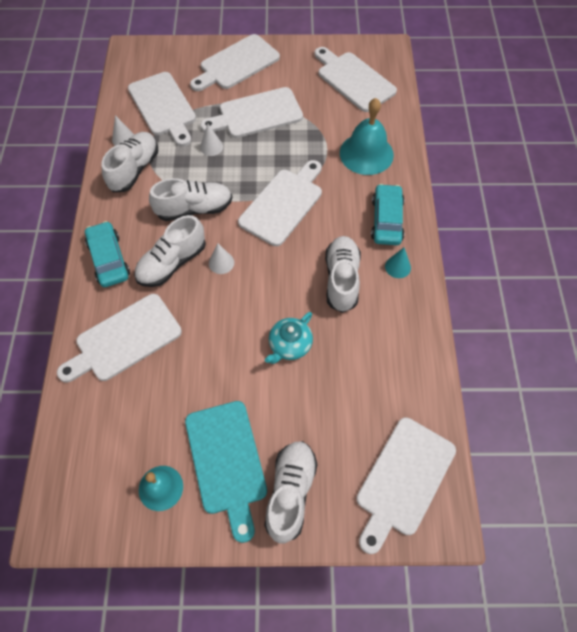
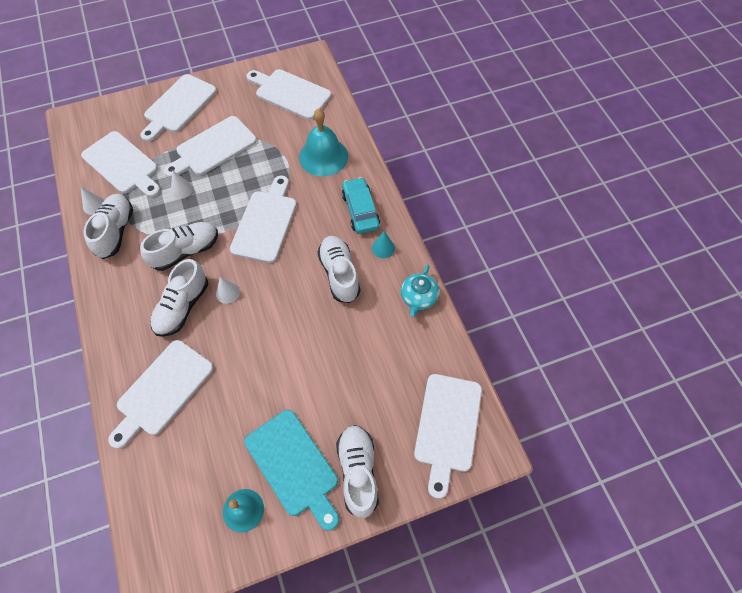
camera: 20 degrees left, 0 degrees up
(109, 259) = (121, 322): turquoise car -> none
(289, 345) = (314, 346): turquoise teapot -> turquoise teapot (418, 297)

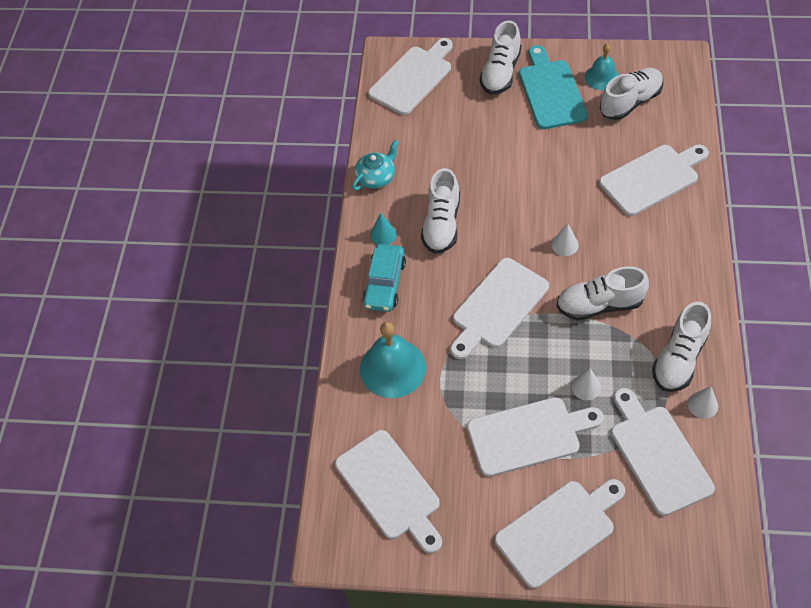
camera: 150 degrees left, 5 degrees down
(182, 307) = (616, 246): white shoe -> white shoe (630, 102)

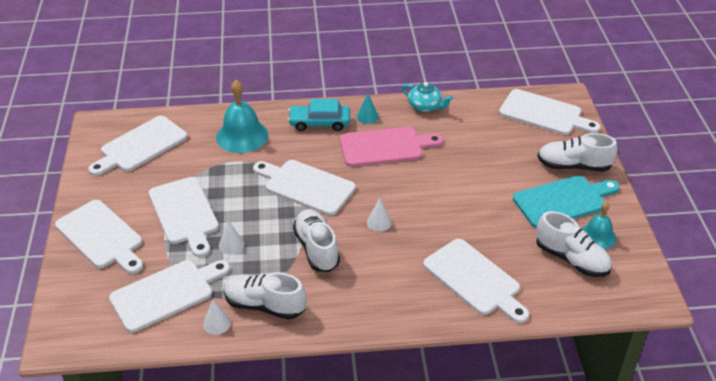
camera: 75 degrees right, 15 degrees down
(441, 224) = (385, 147): white shoe -> pink cutting board

